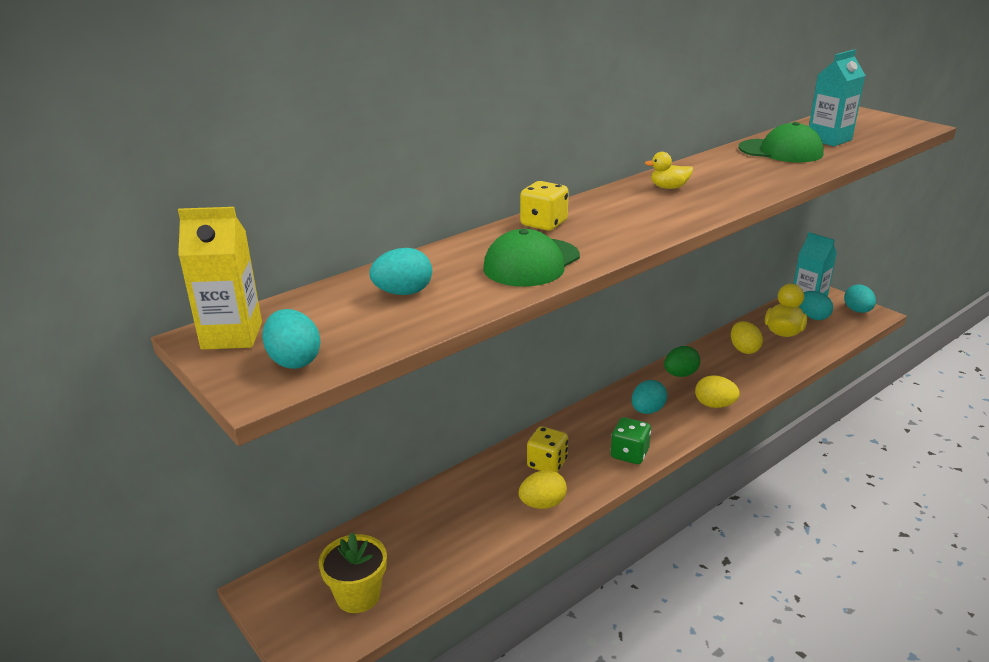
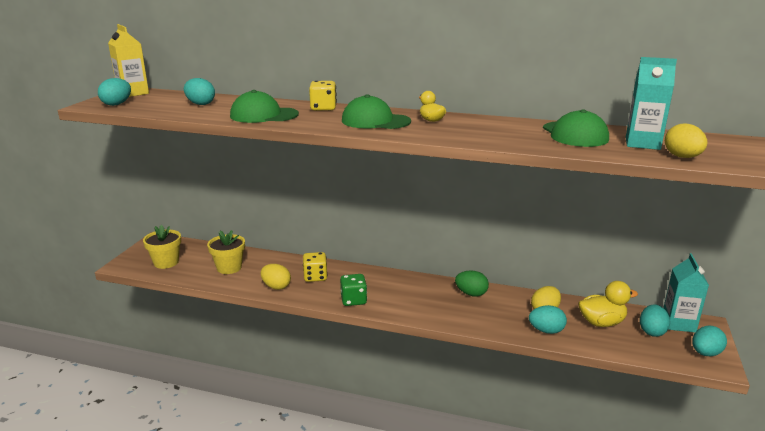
camera: 55 degrees right, 5 degrees down
(446, 532) = (229, 268): none -> yellow flower pot
(639, 211) = (375, 121): none -> green cap
(647, 410) = (410, 293): turquoise egg -> turquoise egg (546, 331)
(714, 405) = (449, 317): yellow egg -> yellow egg (682, 157)

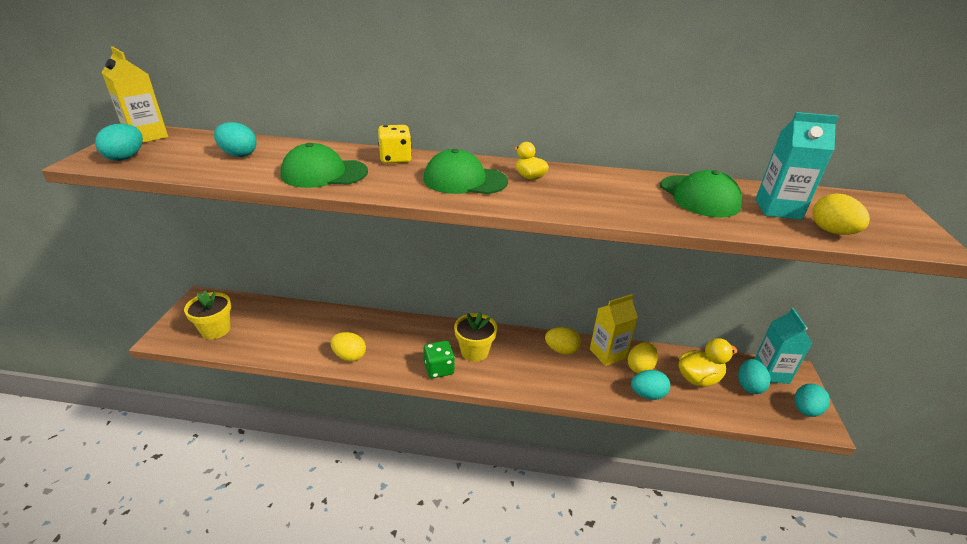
camera: 10 degrees left, 10 degrees up
(229, 268) = (291, 332): yellow flower pot -> yellow flower pot (474, 351)
(315, 277) = (391, 339): yellow dice -> none
(471, 294) = (561, 350): green egg -> yellow egg
(515, 299) = (607, 353): none -> yellow carton

